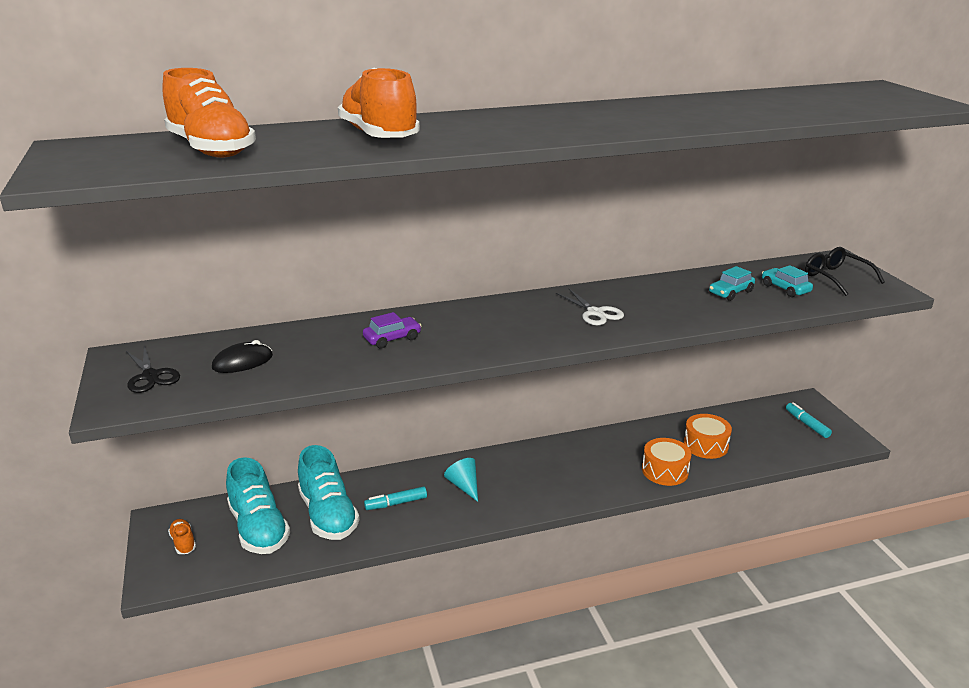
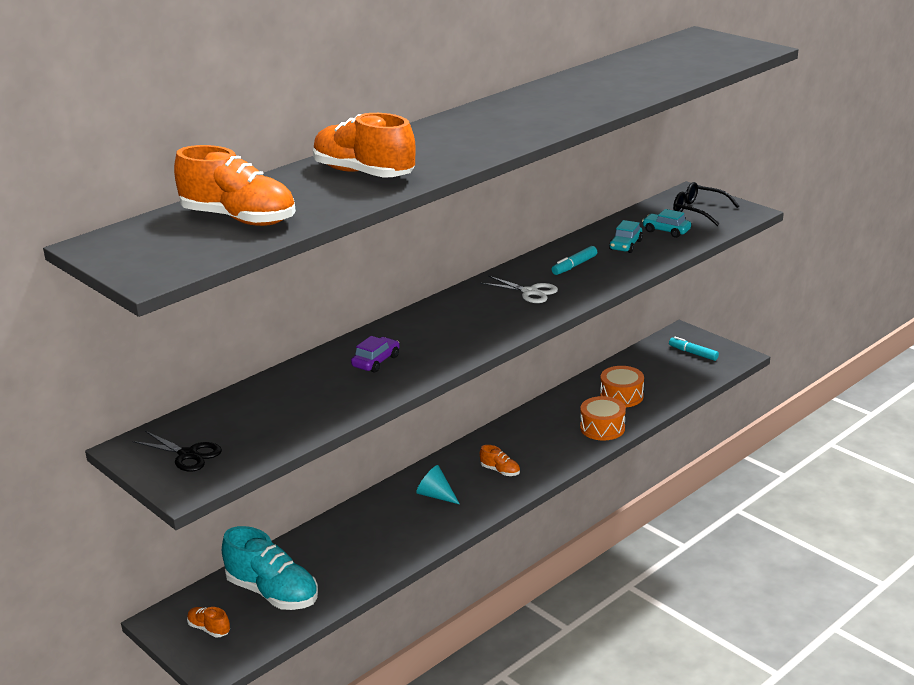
camera: 25 degrees left, 0 degrees up
(242, 362) = (261, 418): black mouse -> none
(328, 515) = (330, 560): turquoise shoe -> none
(396, 503) = (385, 529): turquoise marker -> turquoise marker (574, 266)
(538, 482) = (500, 471): none -> orange shoe

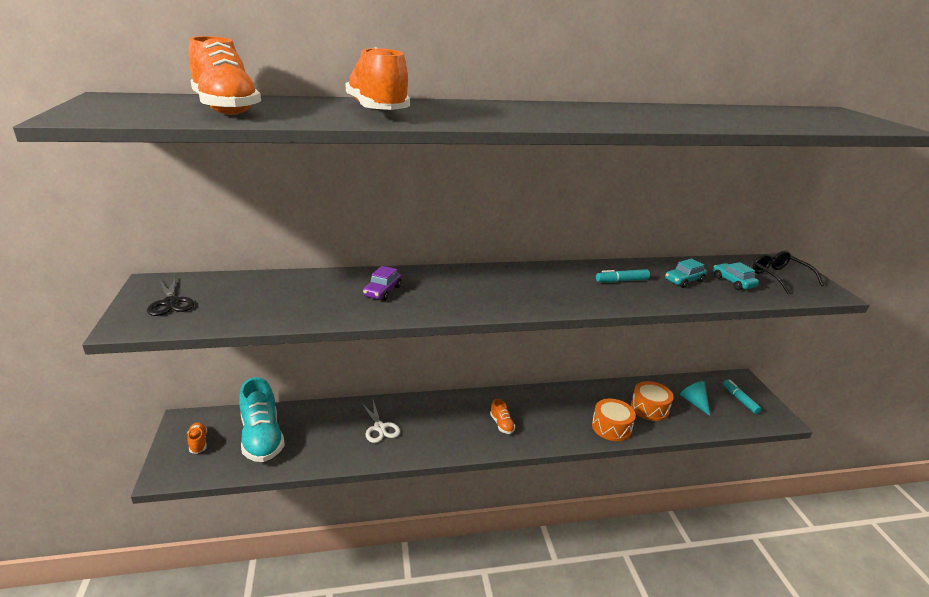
camera: 30 degrees right, 0 degrees up
(376, 361) = (382, 291): purple car -> purple car turned 135 degrees clockwise
(436, 495) = (439, 420): turquoise cone -> turquoise cone (694, 402)
(530, 292) = (562, 287): white scissors -> white scissors (380, 428)

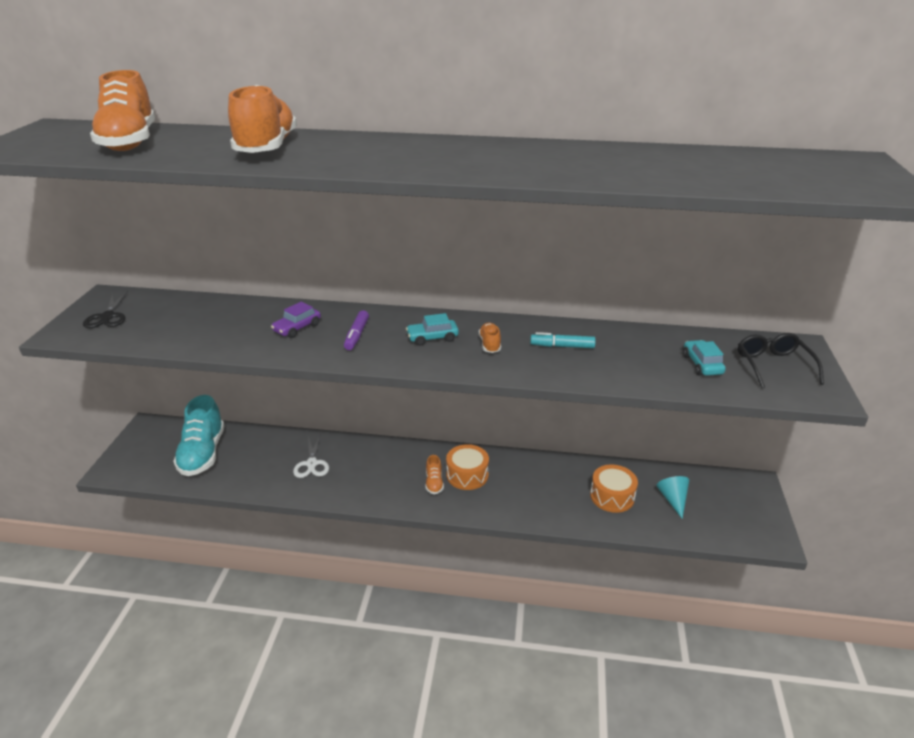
camera: 20 degrees right, 5 degrees up
(198, 443) = (148, 448): orange shoe -> orange shoe (490, 344)
(443, 291) = (357, 335): none -> purple marker
(611, 427) = (552, 509): orange drum -> orange drum (467, 475)
(684, 281) = (639, 355): turquoise car -> turquoise car (432, 338)
(740, 400) = (735, 507): turquoise marker -> none

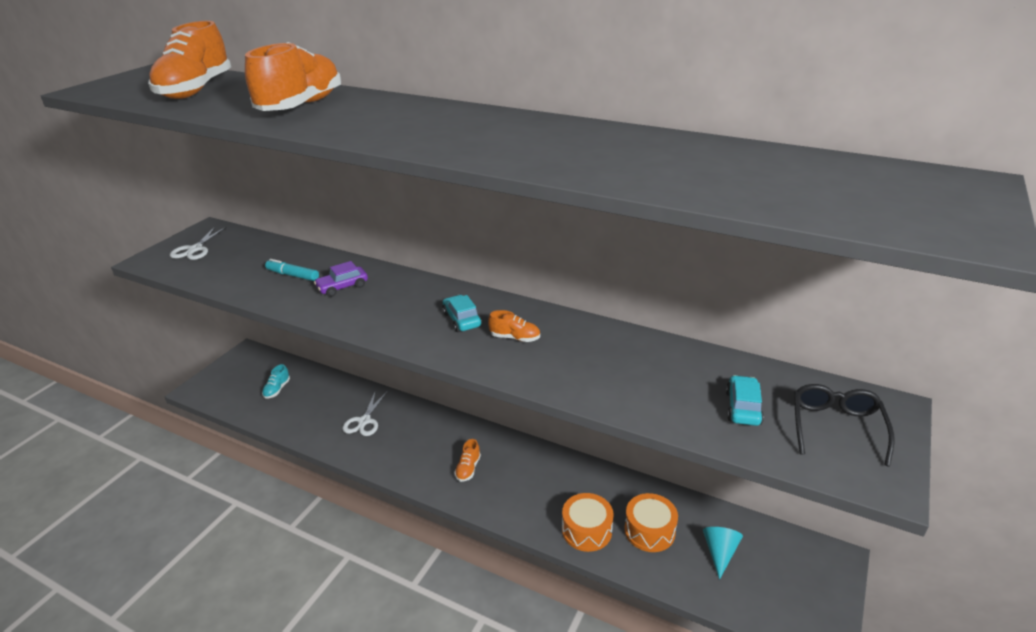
camera: 20 degrees right, 0 degrees up
(107, 317) = (195, 249): black scissors -> white scissors
(203, 453) = (277, 389): turquoise shoe -> turquoise shoe, size x0.45
(357, 335) = (391, 304): purple marker -> none
(432, 338) = (462, 320): turquoise car -> turquoise car turned 60 degrees clockwise
(467, 475) = (505, 468): orange drum -> orange drum (586, 530)
(490, 344) = (515, 338): orange shoe -> orange shoe turned 90 degrees clockwise
(562, 346) = (591, 354): turquoise marker -> turquoise marker (293, 275)

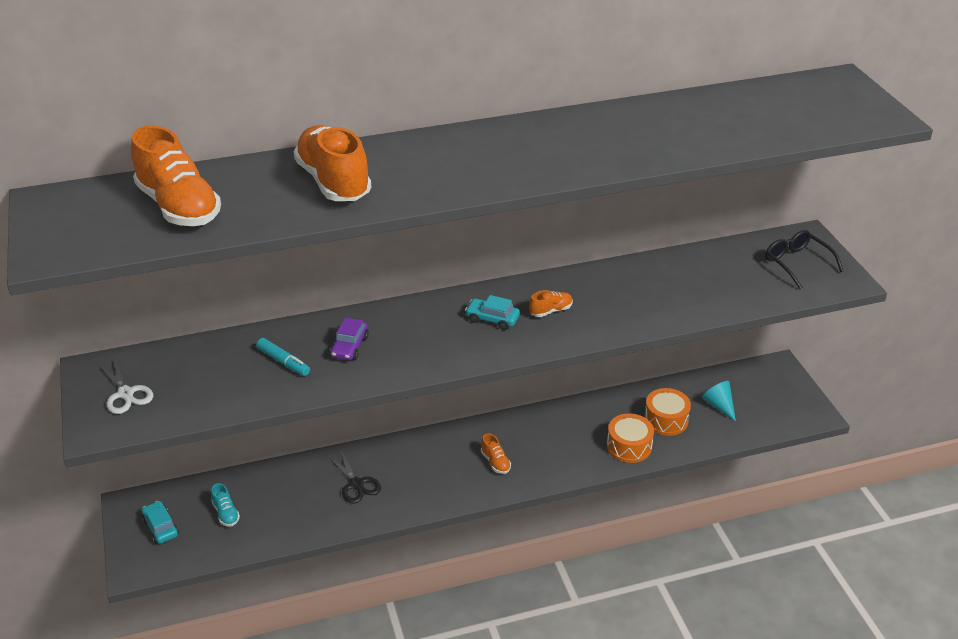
camera: 45 degrees left, 5 degrees up
(293, 275) = (283, 362): turquoise marker -> turquoise marker turned 120 degrees counterclockwise
(364, 421) = (356, 484): white scissors -> black scissors
(743, 408) = (742, 279): turquoise car -> turquoise car (160, 527)

